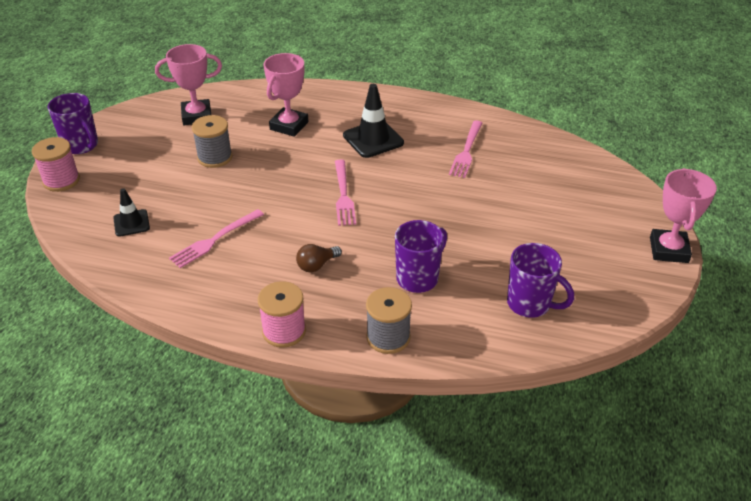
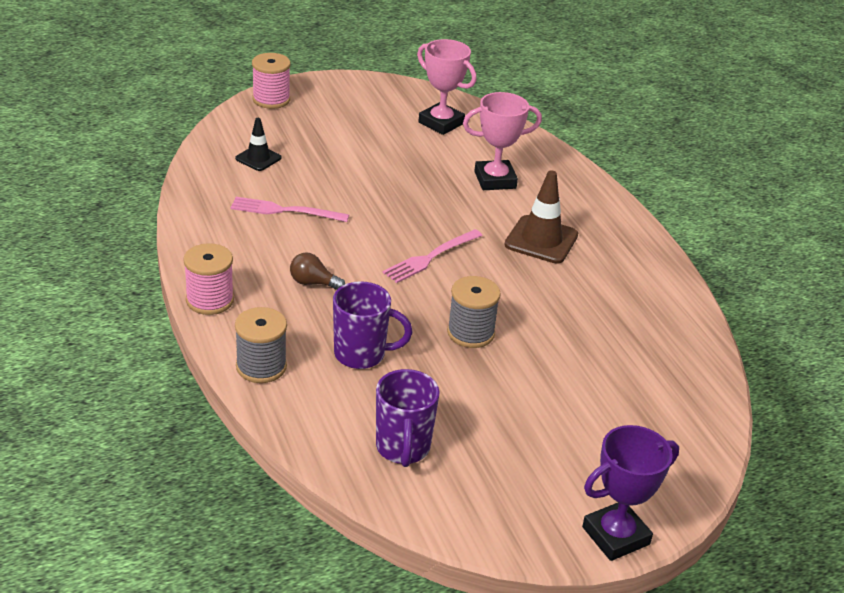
camera: 50 degrees right, 5 degrees down
(81, 146) = (325, 87): purple mug -> none
(215, 157) = (394, 160): grey spool -> grey spool (470, 333)
(373, 139) = (541, 240): black traffic cone -> brown traffic cone
(466, 152) = (602, 311): pink fork -> none
(668, 250) = (615, 536): pink trophy -> purple trophy

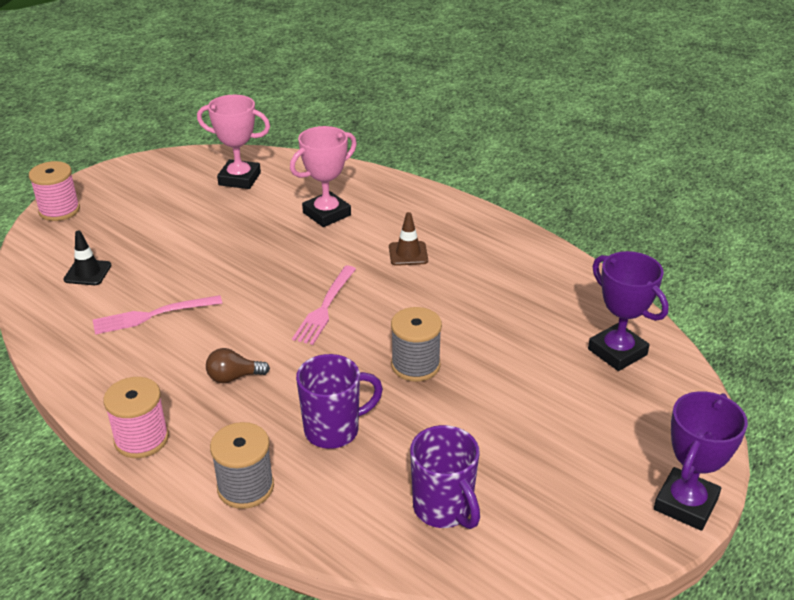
camera: 25 degrees left, 0 degrees up
(541, 240) = (408, 254): brown traffic cone -> brown traffic cone, size x0.61
(666, 395) = (617, 352): none -> purple trophy

